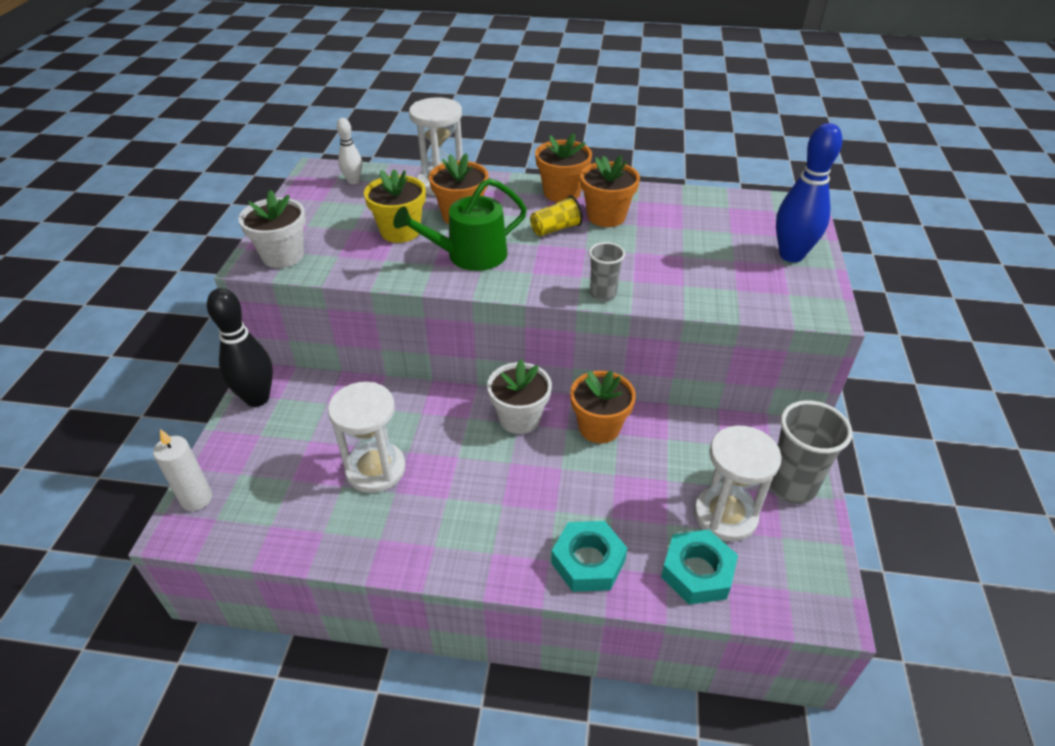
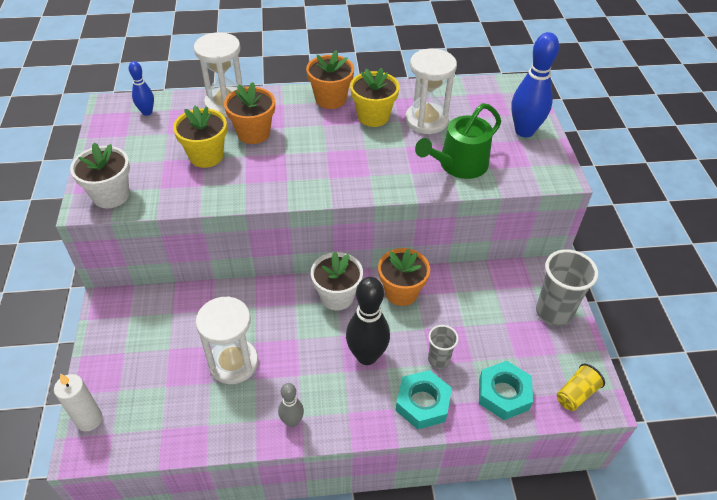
camera: 15 degrees left, 5 degrees up
(257, 398) = (110, 320): black bowling pin -> black bowling pin (366, 356)
(353, 181) = (147, 112): white bowling pin -> blue bowling pin
(421, 549) = (292, 421): none -> grey bowling pin
(469, 255) = (273, 170): green watering can -> green watering can (459, 165)
(555, 229) = (336, 134): yellow cup -> yellow cup (576, 394)
(603, 293) = (391, 188): grey cup -> grey cup (438, 360)
(606, 216) = (373, 116): orange flower pot -> yellow flower pot
(725, 515) = (512, 345): white hourglass -> white hourglass (426, 120)

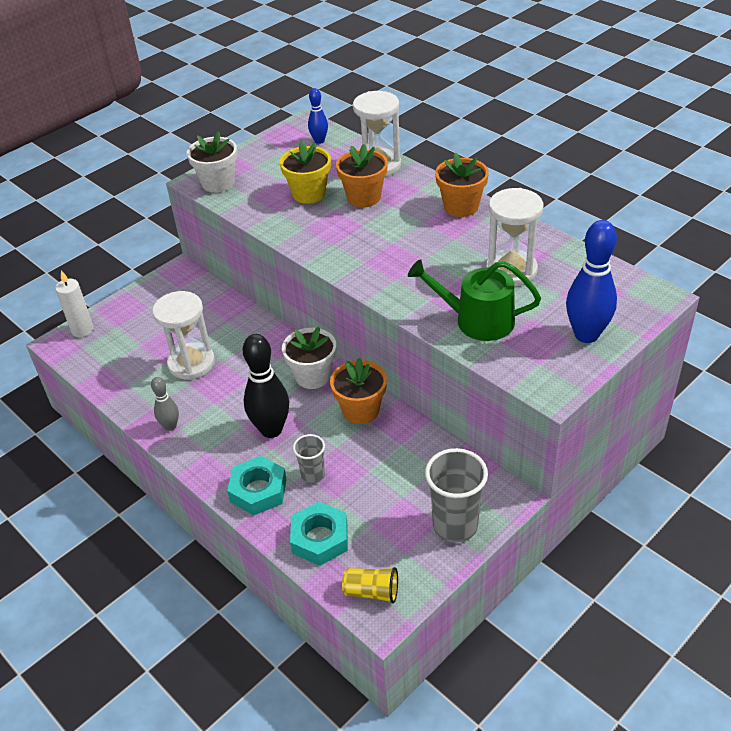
camera: 55 degrees right, 5 degrees down
(373, 116) = (472, 240): yellow flower pot -> none

